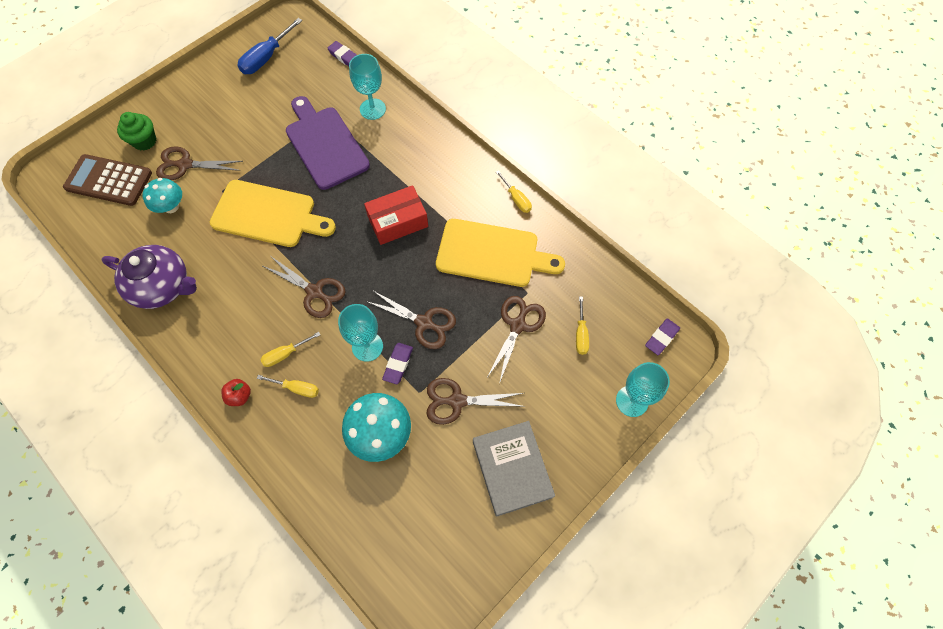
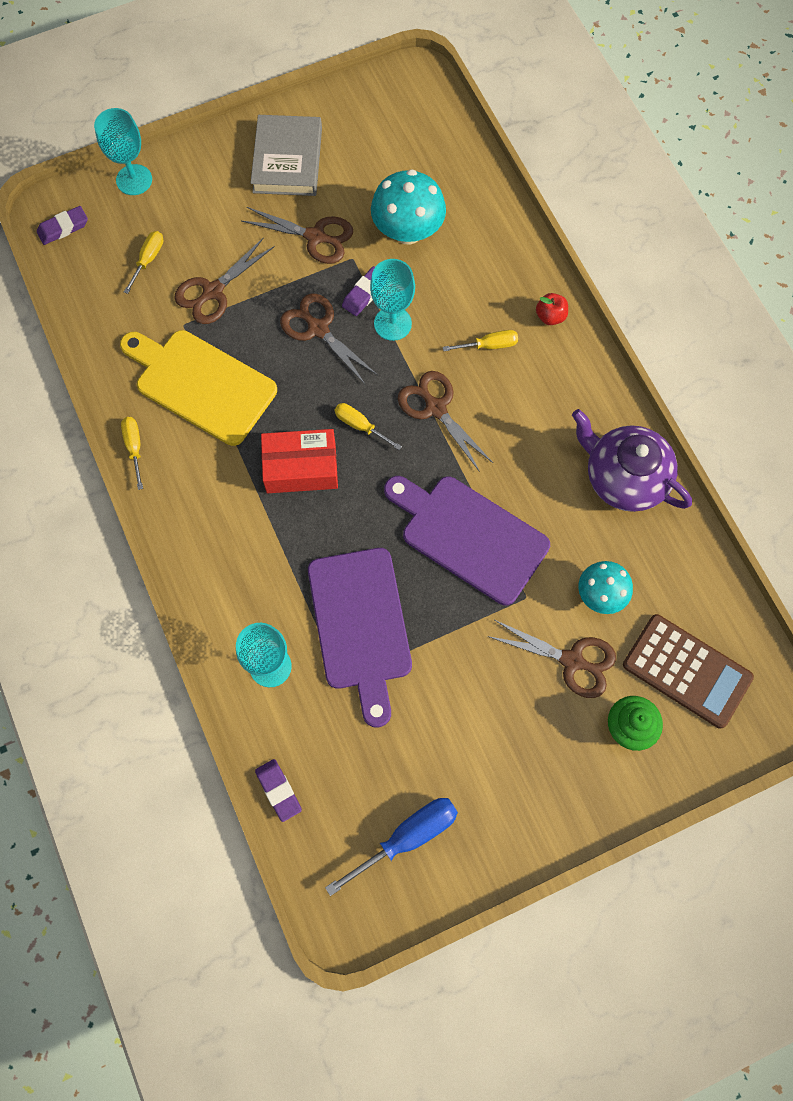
camera: 160 degrees left, 5 degrees up
(268, 214) = (469, 536): yellow cutting board -> purple cutting board
(296, 388) = (485, 304): yellow screwdriver -> yellow screwdriver (360, 426)

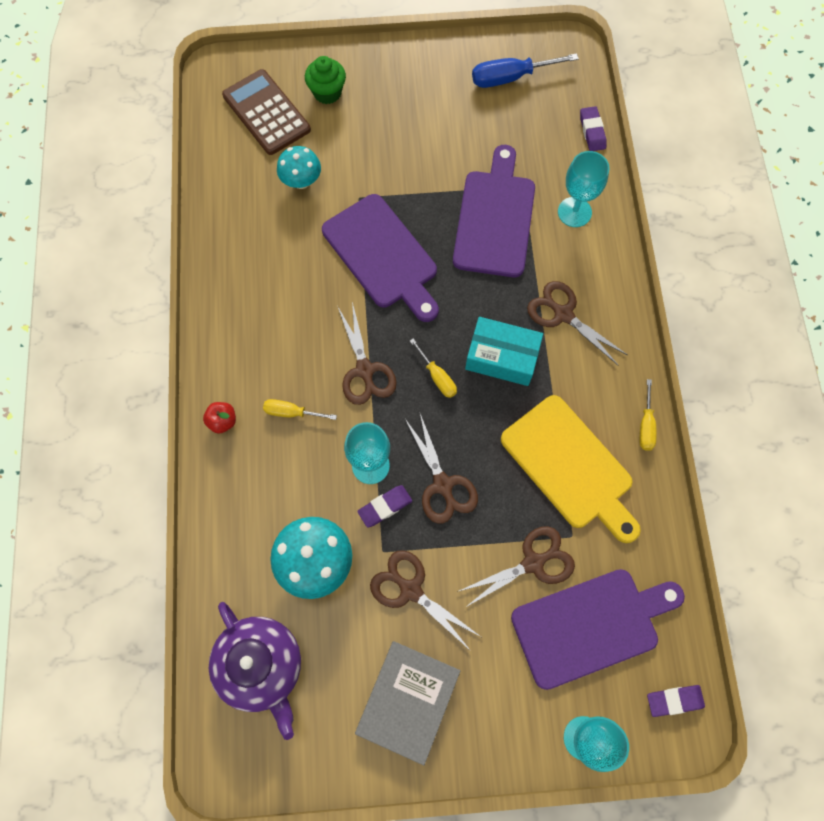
camera: 160 degrees left, 0 degrees up
(148, 260) = (590, 625): yellow screwdriver -> purple cutting board
(301, 467) = (502, 357): red box -> turquoise box
(572, 661) = (345, 145): brown scissors -> brown scissors (563, 314)
(624, 478) = (236, 259): purple teapot -> purple teapot (262, 666)

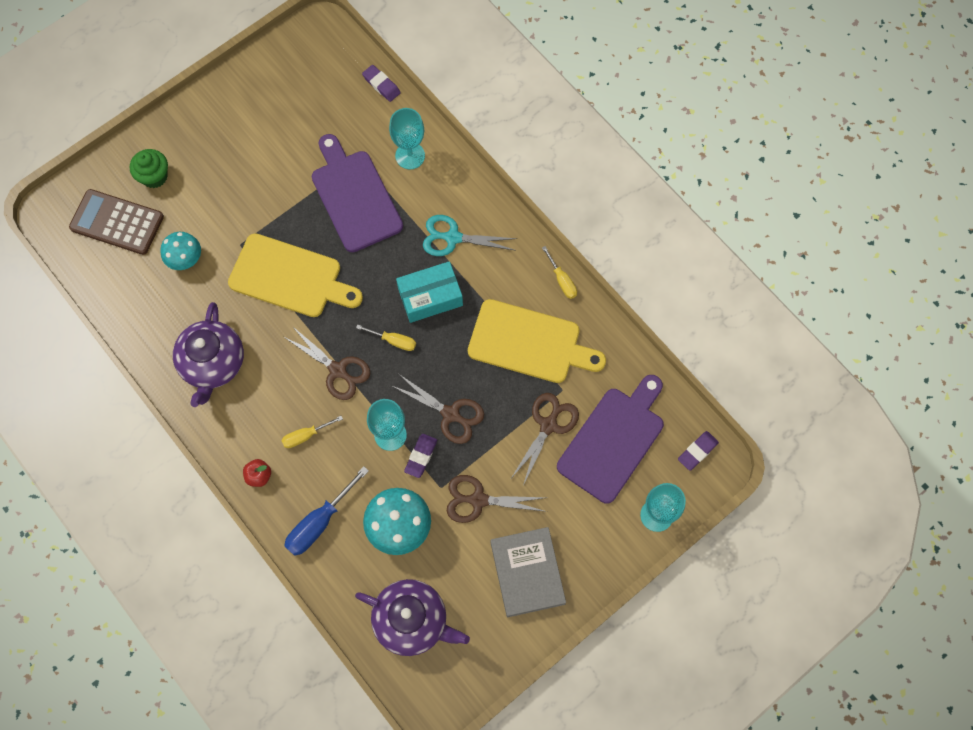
camera: 35 degrees left, 0 degrees up
(257, 290) = (213, 363): none -> purple teapot
(383, 255) = (290, 277): purple cutting board -> yellow cutting board
(510, 78) = (291, 79): blue screwdriver -> blue screwdriver (319, 522)
(563, 314) = (452, 238): brown scissors -> turquoise scissors

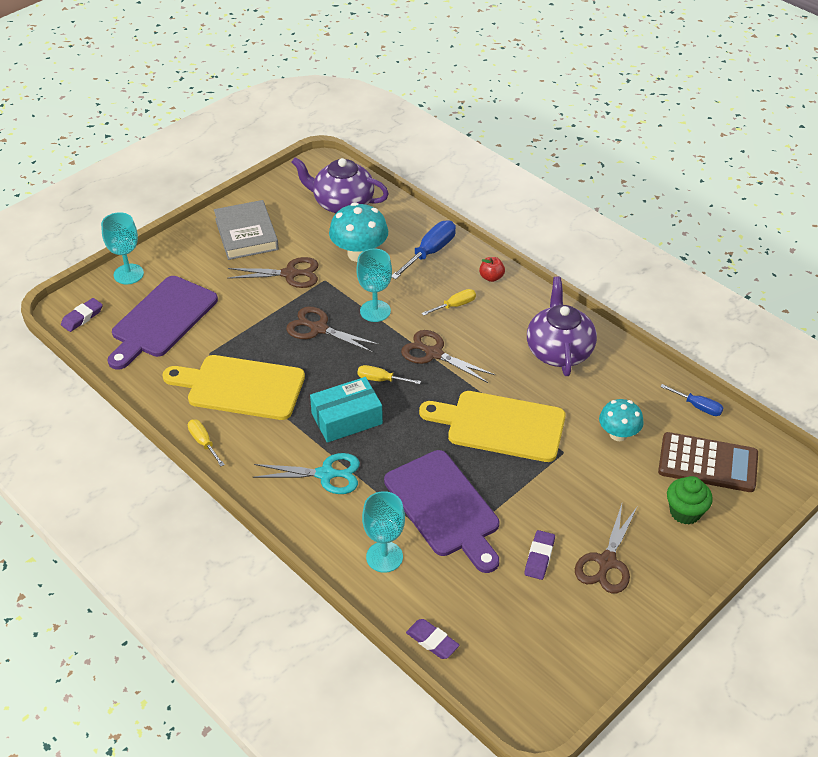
camera: 175 degrees right, 25 degrees down
(102, 284) = (697, 406): none -> blue screwdriver
(421, 456) = (344, 298): purple eraser -> purple eraser (539, 557)
(548, 425) = (224, 327): brown scissors -> brown scissors (606, 562)

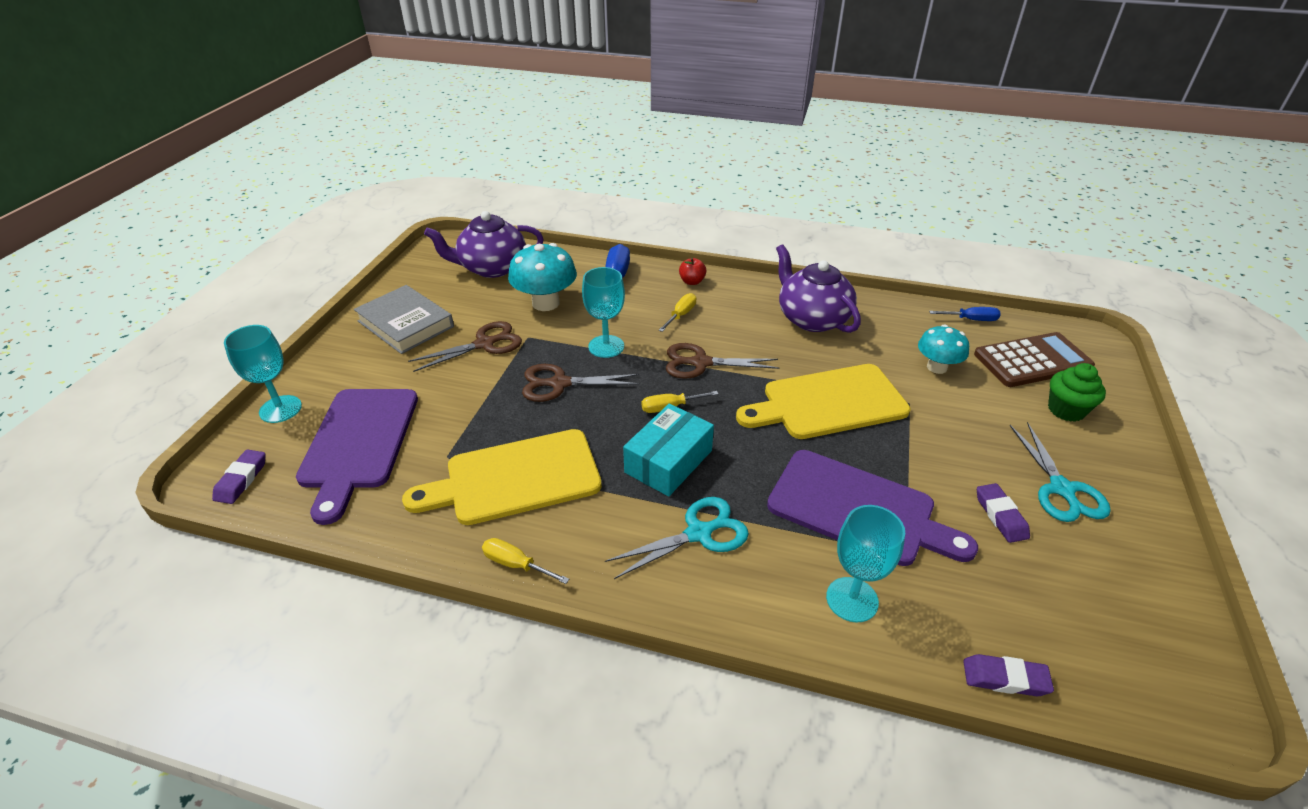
camera: 30 degrees left, 5 degrees down
(606, 562) = (1062, 489): brown scissors -> turquoise scissors

